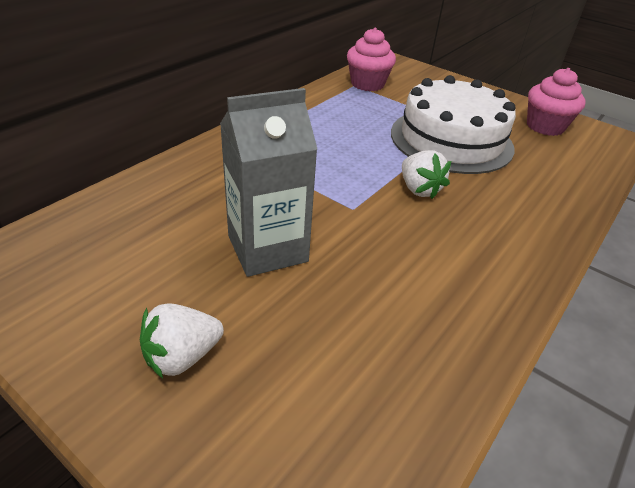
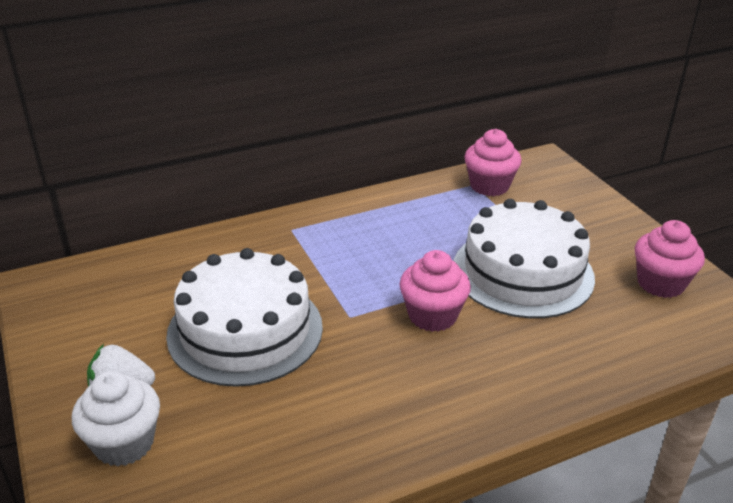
camera: 30 degrees right, 5 degrees down
(233, 417) = (124, 443): none -> white cupcake
(267, 248) = (245, 330): grey carton -> white cake
(419, 189) = (432, 315): white strawberry -> pink cupcake

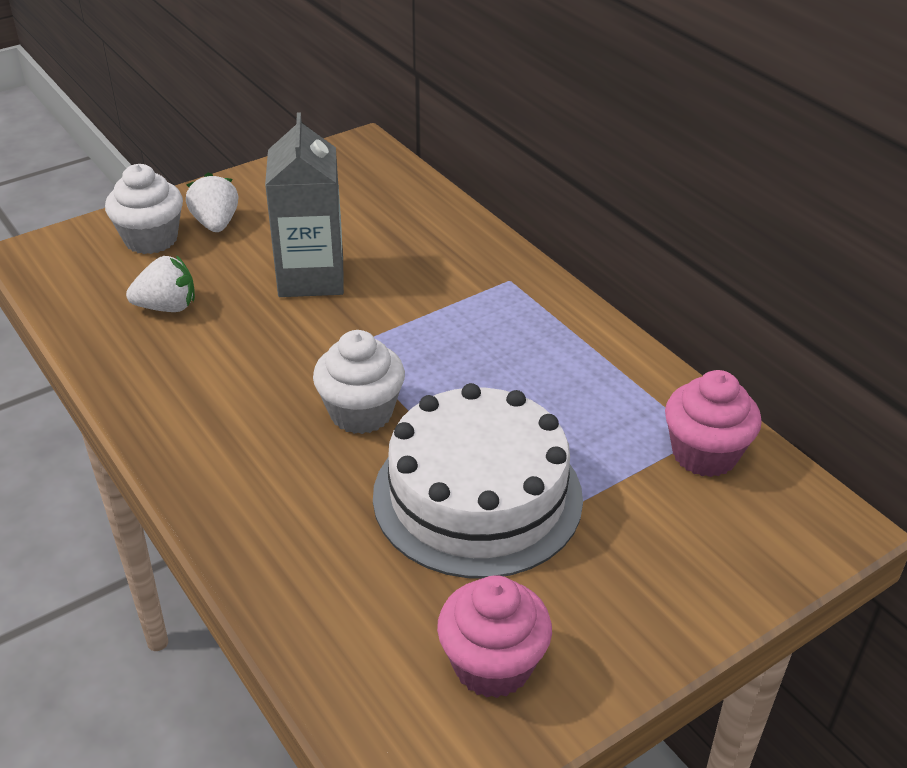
camera: 80 degrees right, 5 degrees up
(245, 330) = (311, 277): white cake -> grey carton
(255, 429) = (167, 307): none -> white strawberry
(432, 315) = (361, 413): pink cupcake -> white cupcake

